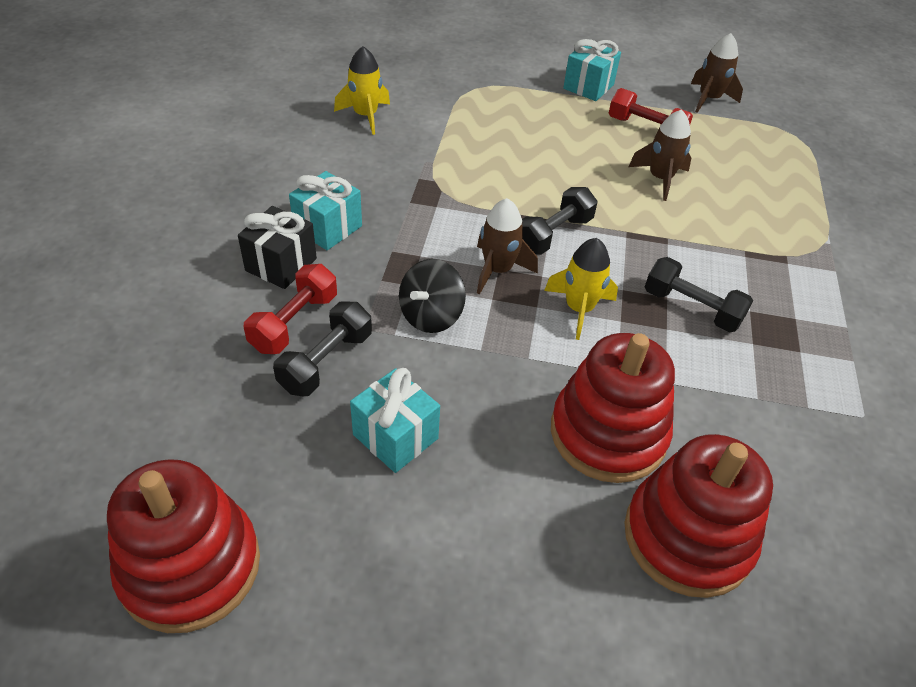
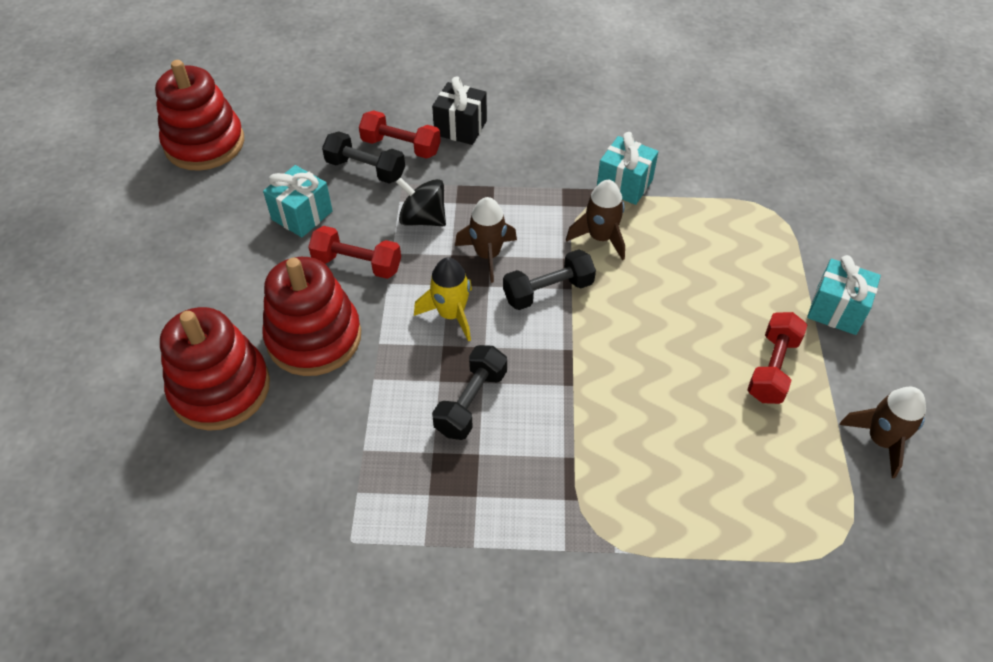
camera: 85 degrees right, 5 degrees up
(328, 228) = (511, 144): turquoise gift -> turquoise gift (624, 184)
(366, 116) = (680, 140): yellow rocket -> none
(494, 383) = (357, 264): none -> red dumbbell
(553, 235) = (548, 291): black dumbbell -> black dumbbell turned 60 degrees counterclockwise
(660, 179) = (675, 380): brown rocket -> brown rocket (600, 237)

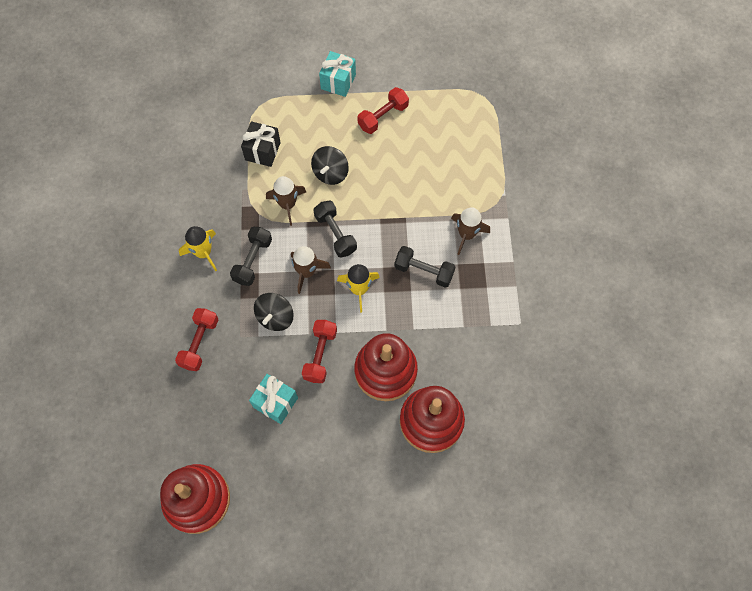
camera: 95 degrees left, 15 degrees up
(365, 169) = (225, 365): black dumbbell -> black dumbbell (253, 261)
(460, 128) = (178, 302): black gift -> black gift (263, 151)
(529, 151) = (203, 253): none -> yellow rocket
(624, 184) = (237, 191): turquoise gift -> none
(656, 291) = (330, 173): none -> black spinning top
(772, 368) = (383, 117): red dumbbell -> red dumbbell turned 60 degrees counterclockwise
(880, 440) = (423, 72): brown rocket -> brown rocket (466, 235)

